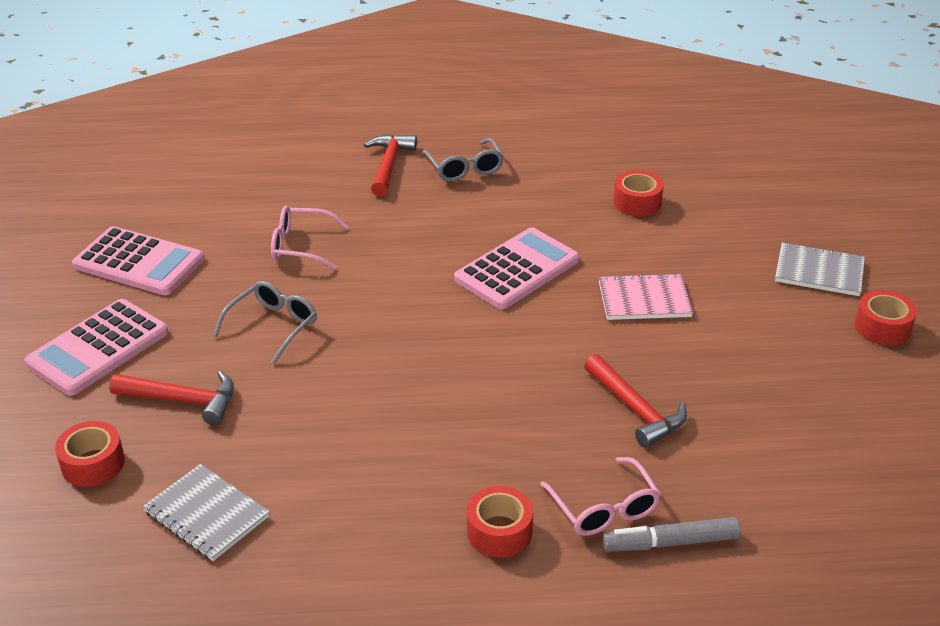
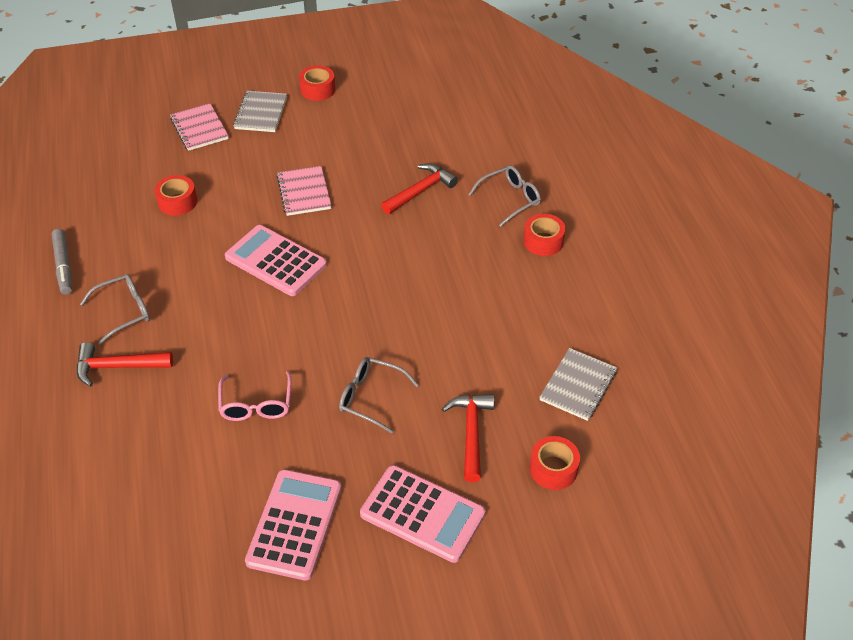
camera: 100 degrees left, 10 degrees up
(604, 508) = (510, 199): pink glasses -> grey glasses
(670, 543) = (527, 172): grey marker -> grey marker (64, 266)
(782, 220) = (199, 128): none -> pink notebook

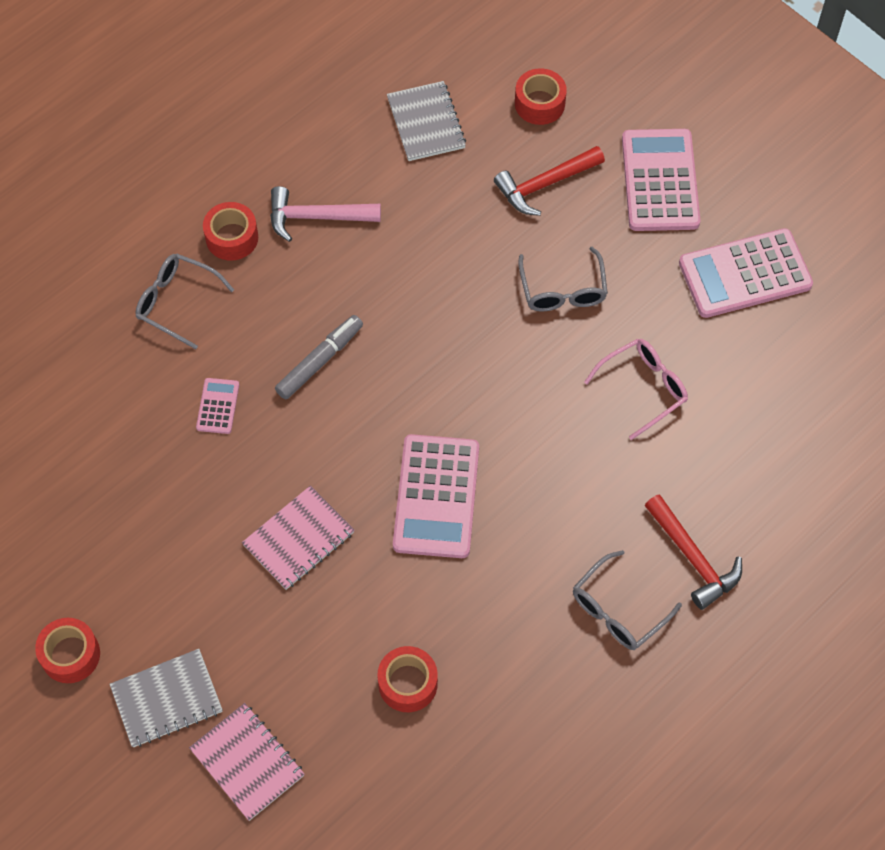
camera: 120 degrees left, 15 degrees up
(64, 266) = (599, 738): grey marker -> grey marker (320, 361)
(124, 311) = (618, 610): grey glasses -> grey glasses turned 75 degrees counterclockwise
(199, 128) = (247, 762): pink notebook -> pink notebook turned 75 degrees counterclockwise
(420, 191) = (218, 406): red hammer -> pink calculator
(531, 289) = (317, 217): none -> pink hammer
(578, 386) = (426, 123): grey notebook -> grey notebook turned 75 degrees clockwise

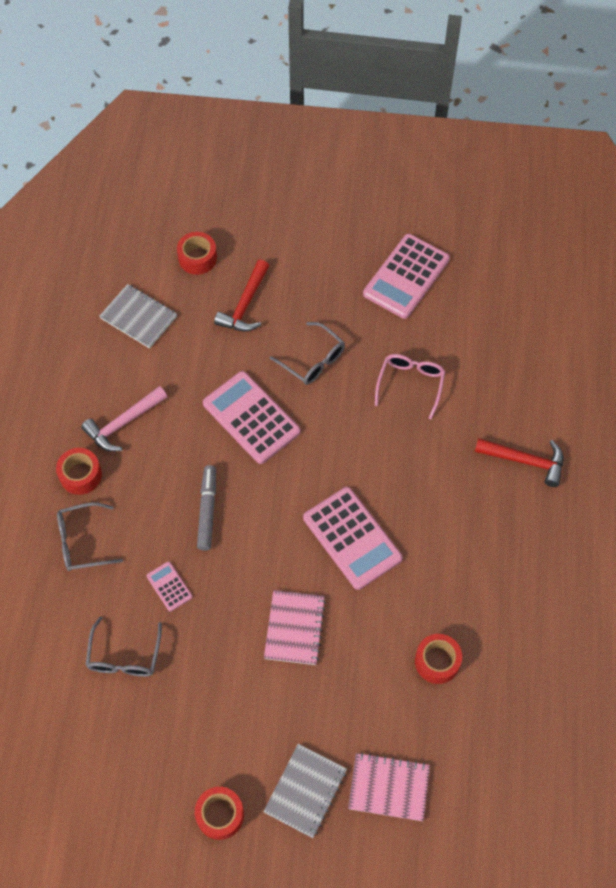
camera: 40 degrees left, 0 degrees up
(618, 610) = (512, 523): grey glasses -> grey glasses (124, 656)
(660, 181) = (310, 256): pink calculator -> pink calculator (251, 418)

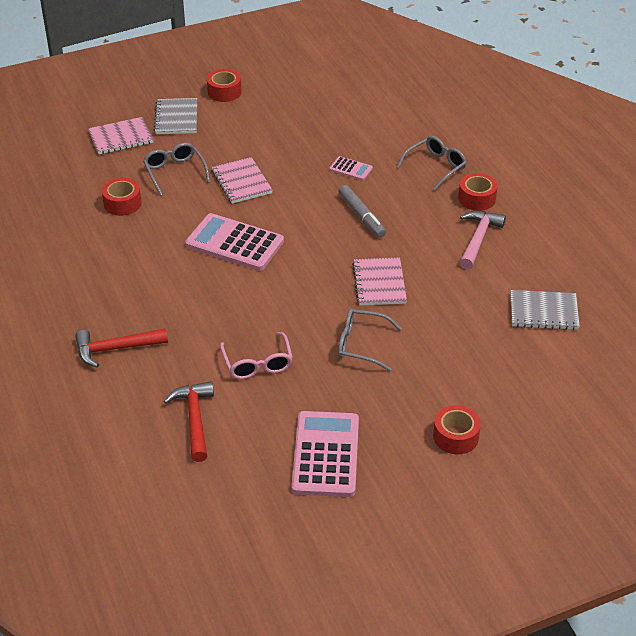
camera: 150 degrees right, 20 degrees down
(124, 656) = (348, 128): grey glasses -> grey glasses (174, 172)
(197, 258) = (541, 380): red tape -> red tape (455, 436)
(245, 304) = (461, 361): red hammer -> red hammer (194, 420)
(251, 418) = (379, 283): pink calculator -> pink notebook

